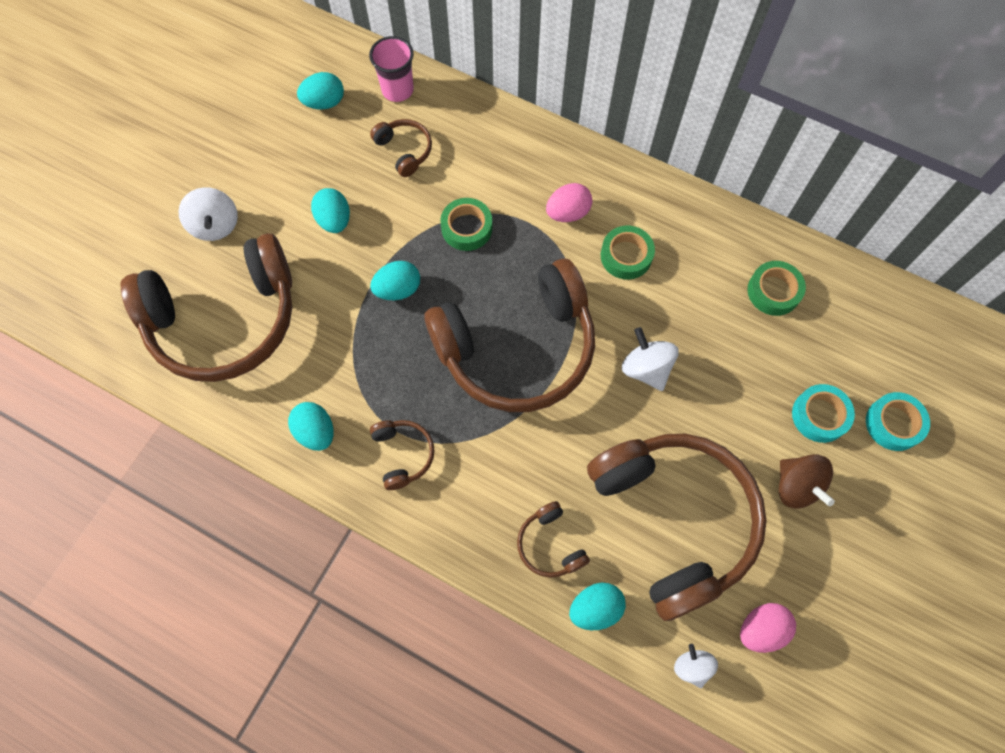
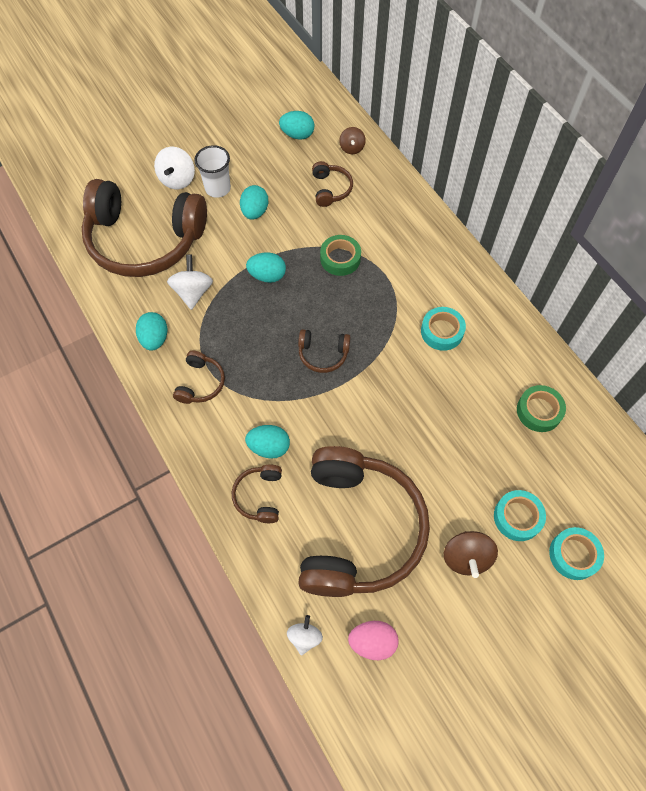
camera: 30 degrees right, 5 degrees down
(272, 213) = (218, 188): none -> white cup
(397, 90) = (352, 148): pink cup -> brown spinning top
(517, 348) = (323, 354): brown headphones -> brown headphones, size x0.41
(568, 213) = (418, 282): pink egg -> none
(595, 608) = (262, 557): turquoise egg -> turquoise egg (269, 447)
(626, 256) = (442, 331): green tape -> turquoise tape
(646, 368) = (406, 415): white spinning top -> white spinning top (193, 292)

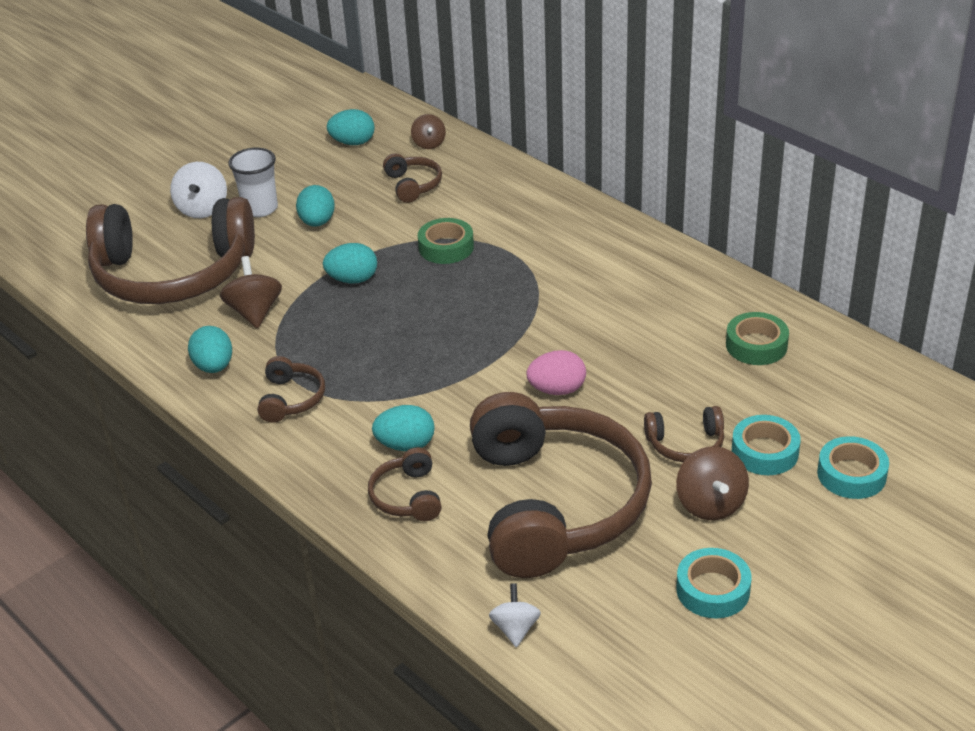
camera: 10 degrees left, 25 degrees down
(193, 292) = (255, 312): white spinning top -> brown spinning top
(323, 354) = (451, 341): brown headphones -> brown headphones (685, 444)
(372, 642) = (611, 614): pink egg -> pink egg (557, 390)
(442, 331) = (603, 293): turquoise tape -> turquoise tape (713, 590)

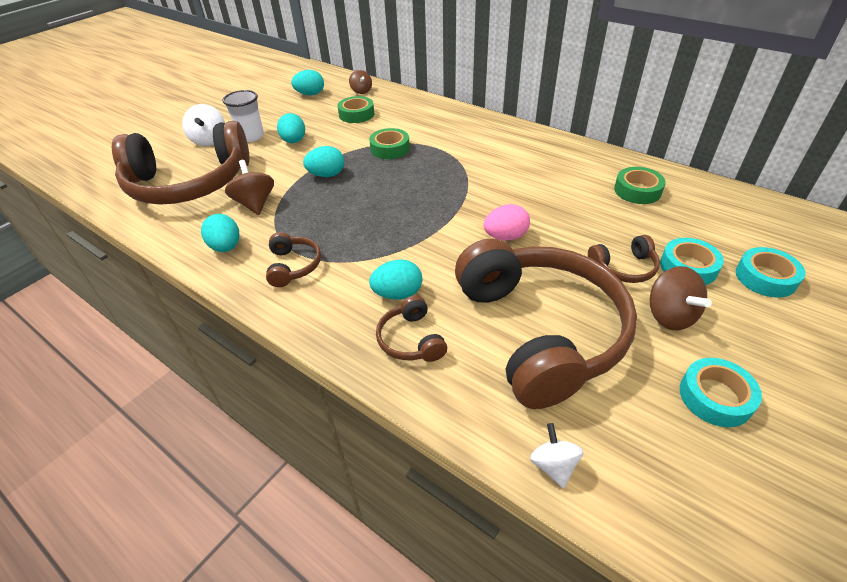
camera: 10 degrees left, 5 degrees up
(413, 185) = (356, 114): brown headphones -> green tape

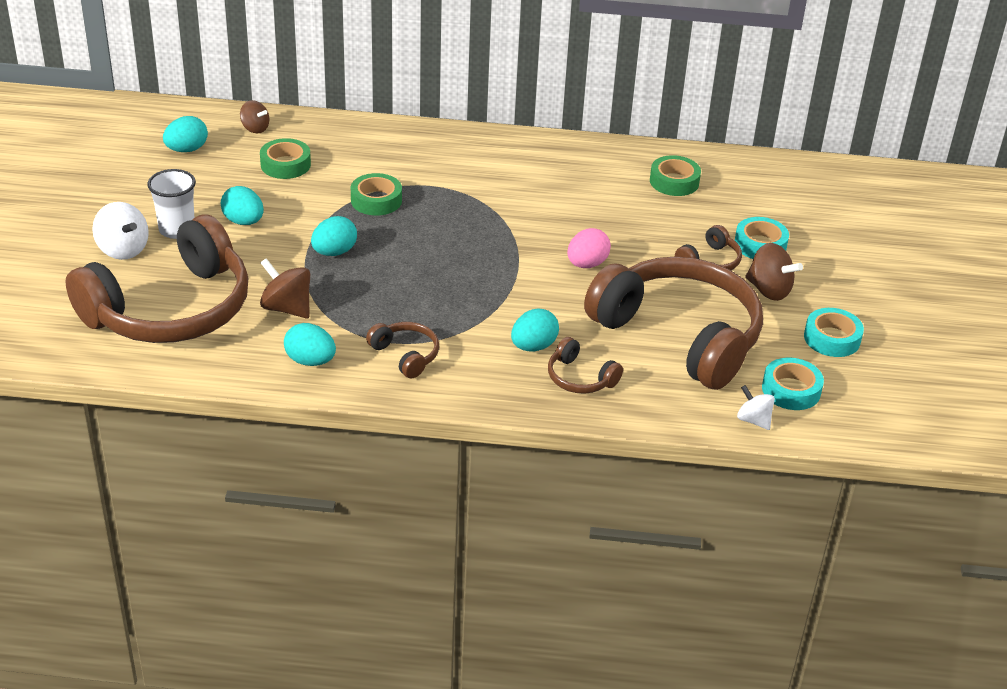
camera: 35 degrees left, 5 degrees down
(765, 277) = (822, 236): turquoise tape -> turquoise tape (791, 390)

